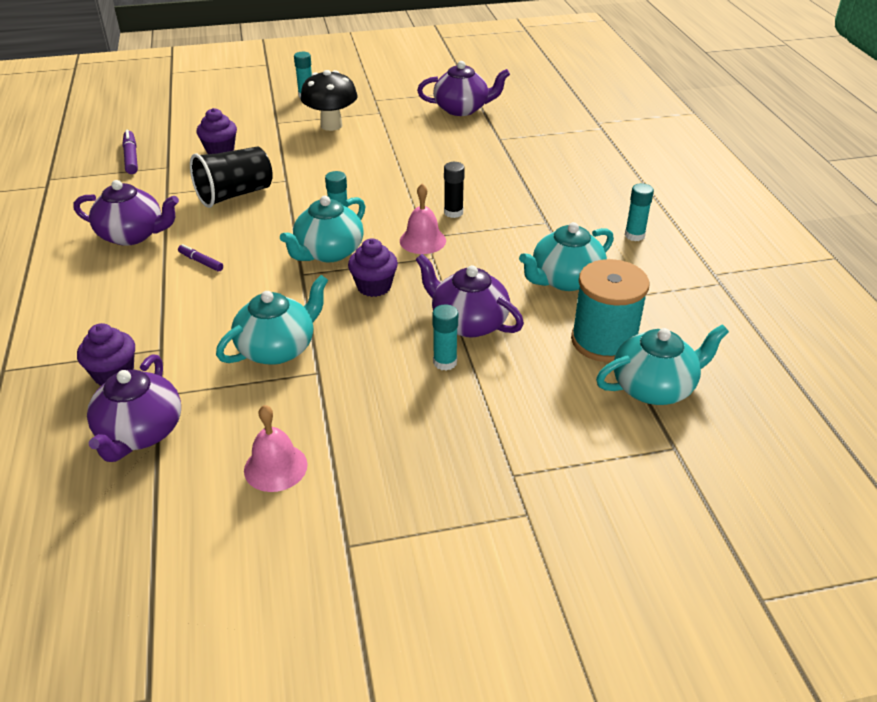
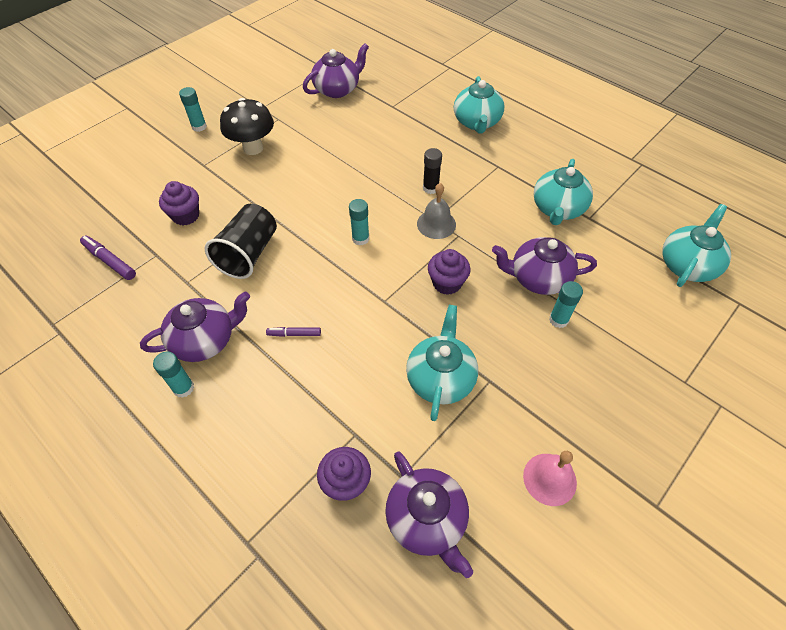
camera: 35 degrees left, 15 degrees up
(328, 252) = (382, 270): turquoise teapot -> turquoise teapot (477, 122)
(422, 240) = (436, 224): pink bell -> grey bell
(604, 341) = (627, 245): turquoise spool -> none
(634, 235) = (560, 150): turquoise glue stick -> turquoise glue stick (183, 388)

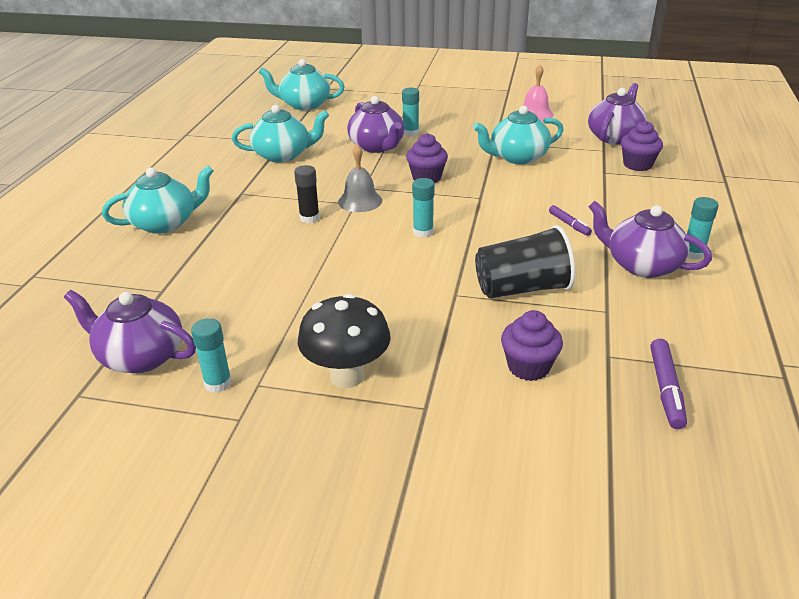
camera: 120 degrees left, 20 degrees down
(199, 127) = (342, 470): turquoise glue stick -> turquoise glue stick (218, 383)

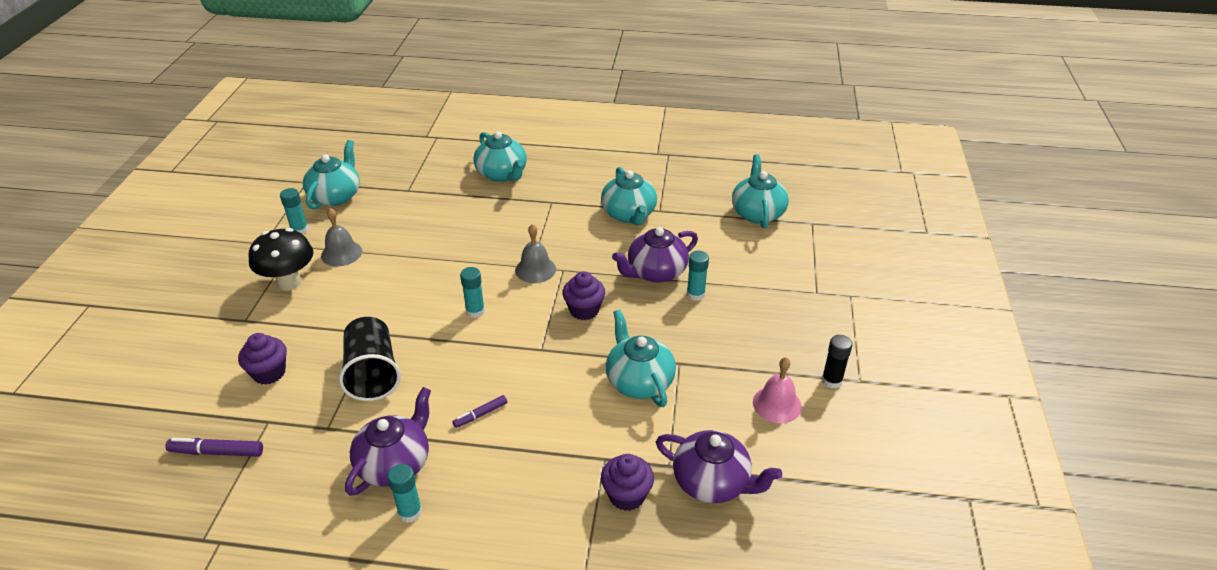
camera: 85 degrees right, 5 degrees up
(140, 356) = (336, 196): purple teapot -> turquoise teapot
(291, 335) = (341, 253): none -> grey bell
(309, 218) = (505, 243): black glue stick -> black glue stick (831, 381)

